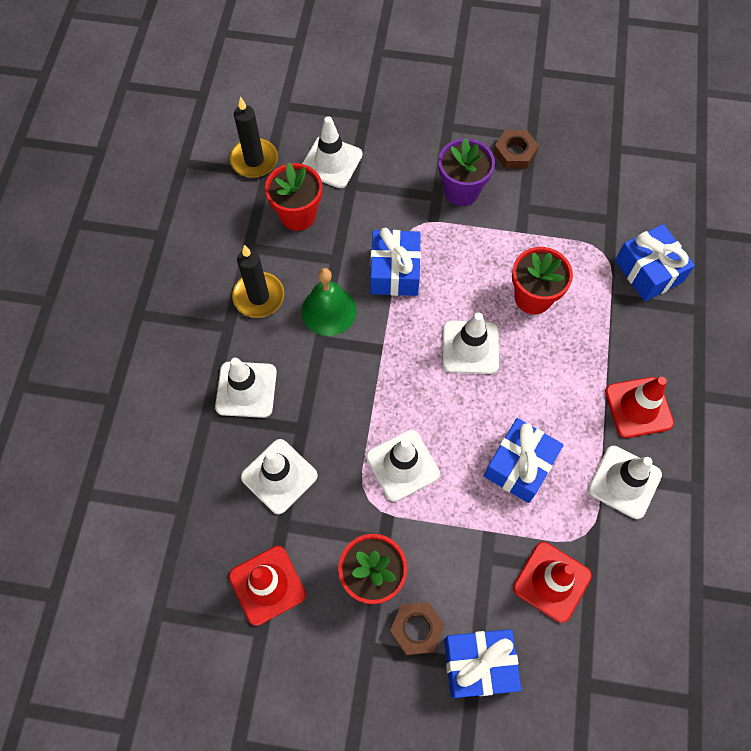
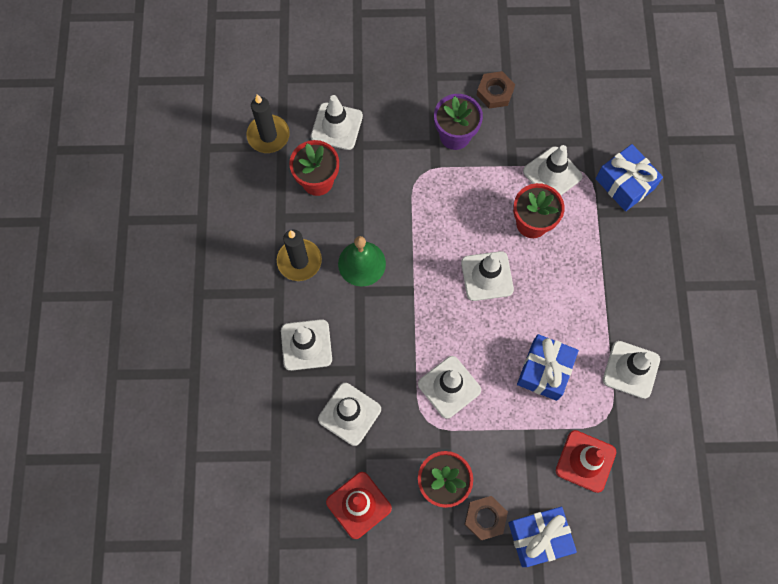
camera: 10 degrees left, 5 degrees up
(394, 271) = (411, 219): blue gift -> none
(565, 248) = (552, 174): none -> white traffic cone
(638, 407) = (633, 304): red traffic cone -> none

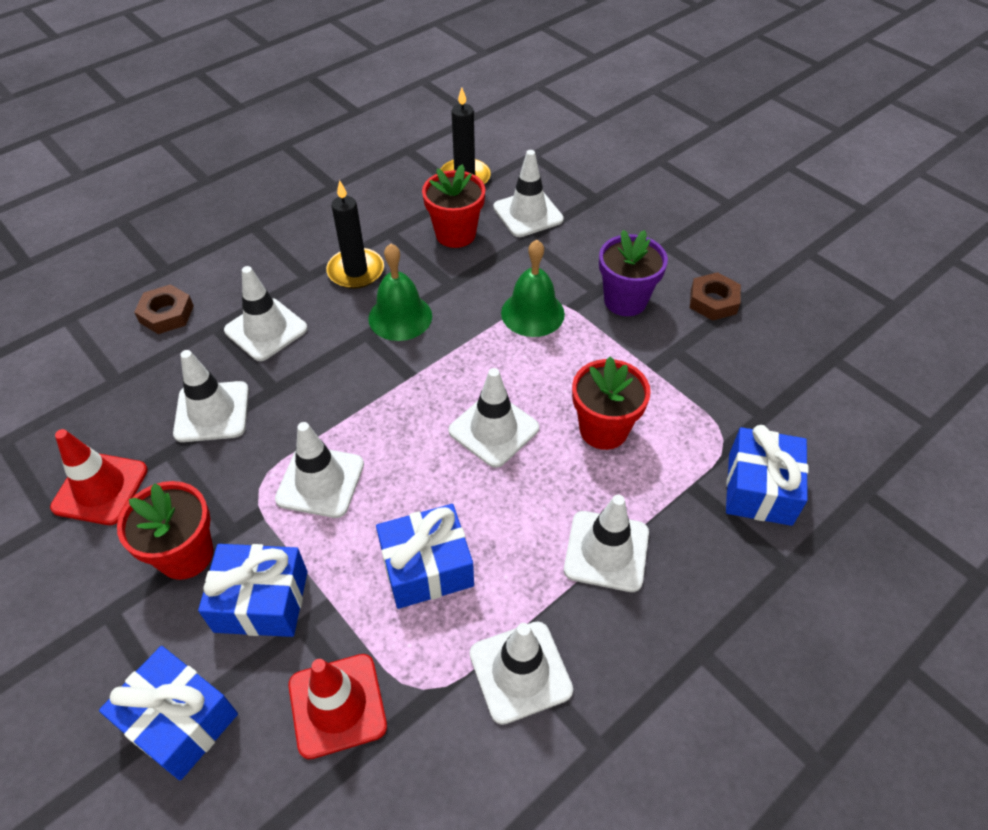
camera: 50 degrees right, 20 degrees down
(421, 191) = (532, 313): none -> green bell
(485, 518) = (167, 634): brown nut -> brown nut (166, 314)
(501, 462) = (261, 601): none -> blue gift
(552, 174) = (684, 409): white traffic cone -> white traffic cone (606, 551)

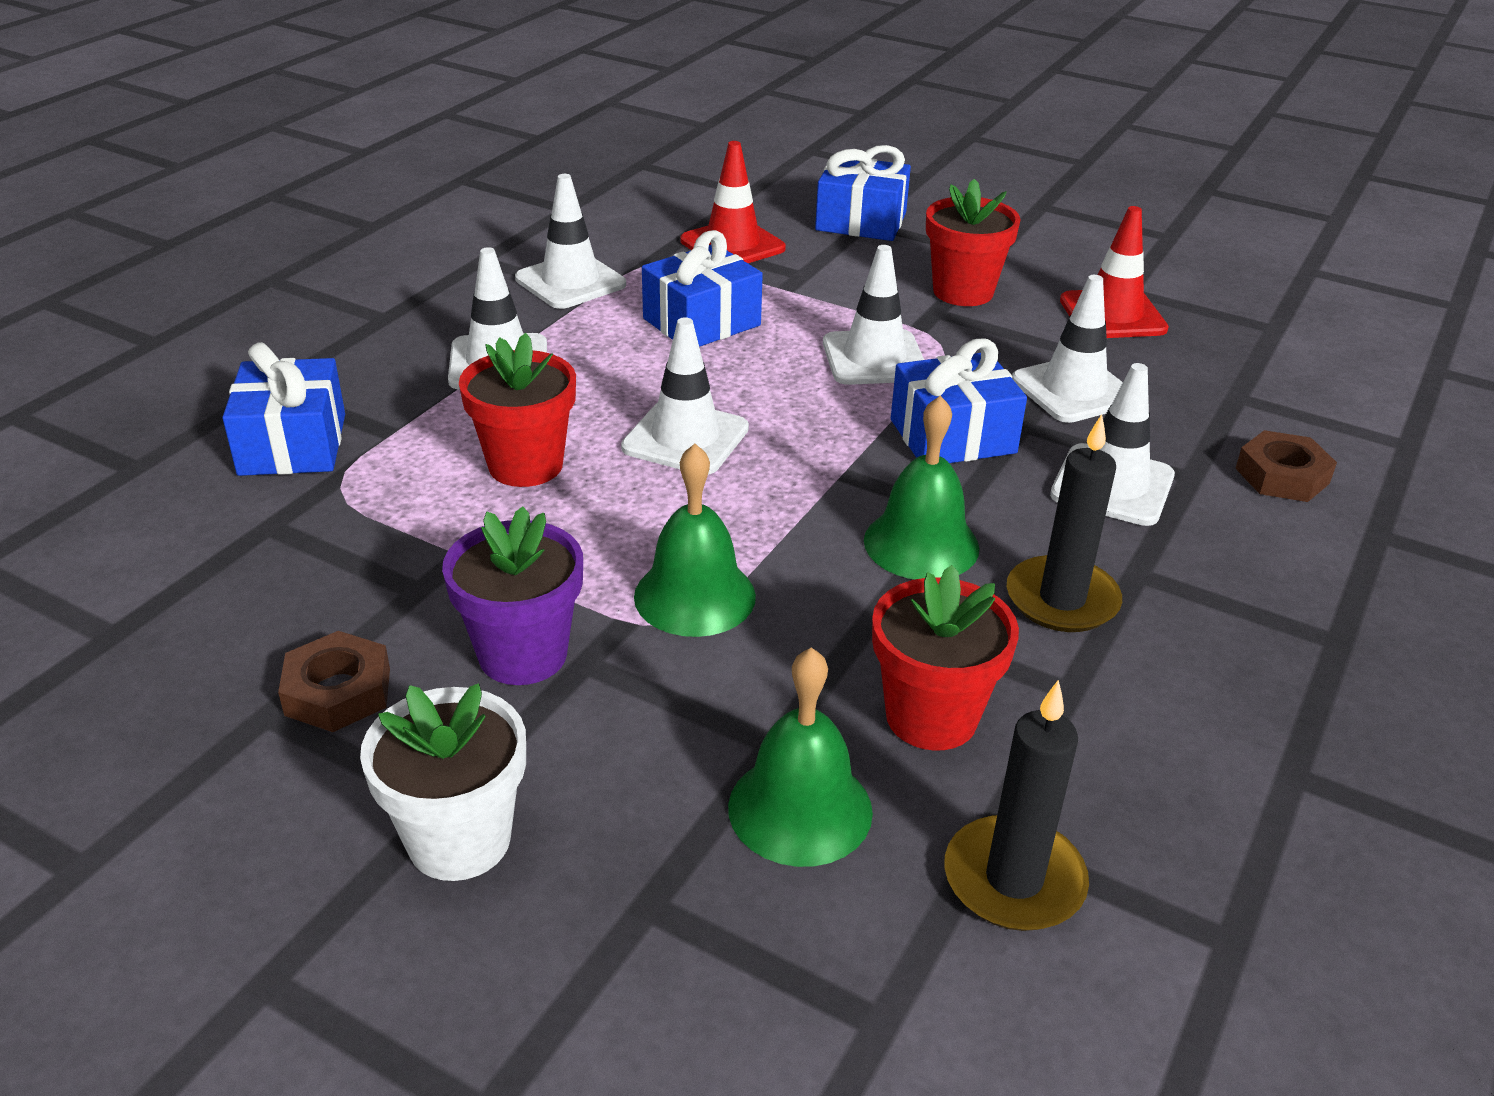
camera: 160 degrees right, 15 degrees down
(261, 601) = (855, 279): blue gift -> blue gift (952, 436)
(528, 214) = (800, 809): white traffic cone -> green bell
(661, 231) = (459, 840): none -> white flower pot

